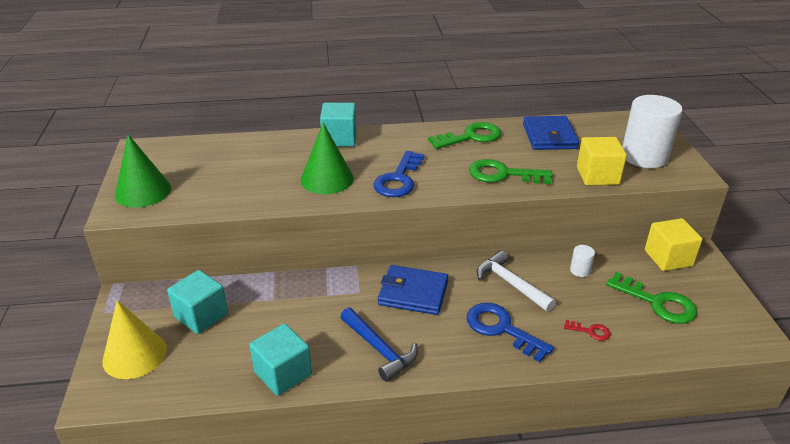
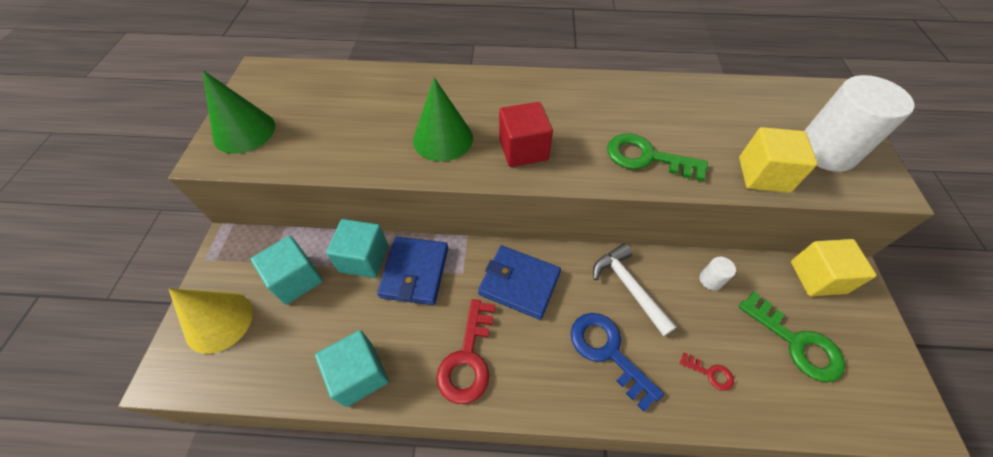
camera: 10 degrees right, 20 degrees up
(339, 139) = (470, 82): turquoise cube -> turquoise cube (364, 258)
(379, 349) = (468, 358): blue hammer -> red key
(398, 179) = (523, 149): blue key -> red cube
(471, 137) = (618, 96): green key -> none
(549, 136) = (711, 106): blue wallet -> blue wallet (415, 272)

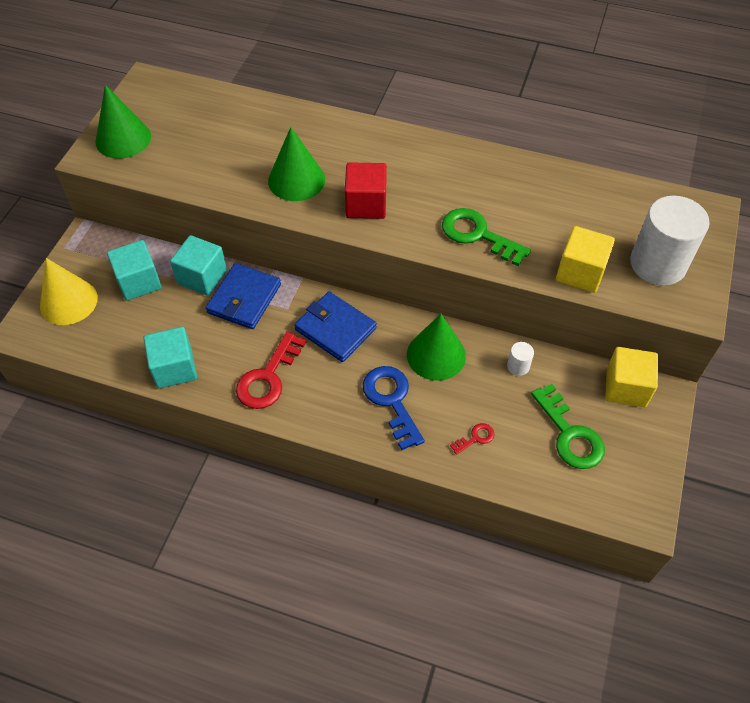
camera: 15 degrees right, 0 degrees up
(629, 287) = (436, 355): white hammer -> green cone
(710, 373) = (475, 438): red key -> red key turned 75 degrees counterclockwise

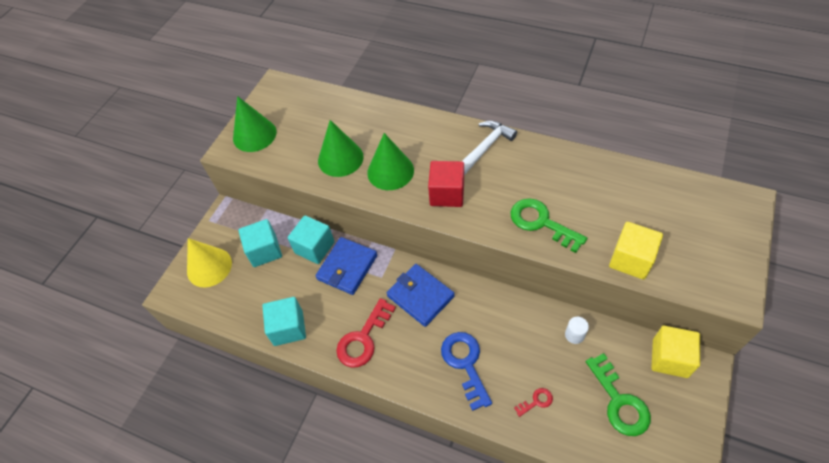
camera: 10 degrees right, 0 degrees up
(410, 153) = (485, 147): none -> white hammer
(436, 355) = (504, 322): green cone -> green cone (340, 158)
(658, 264) = (701, 253): white cylinder -> none

